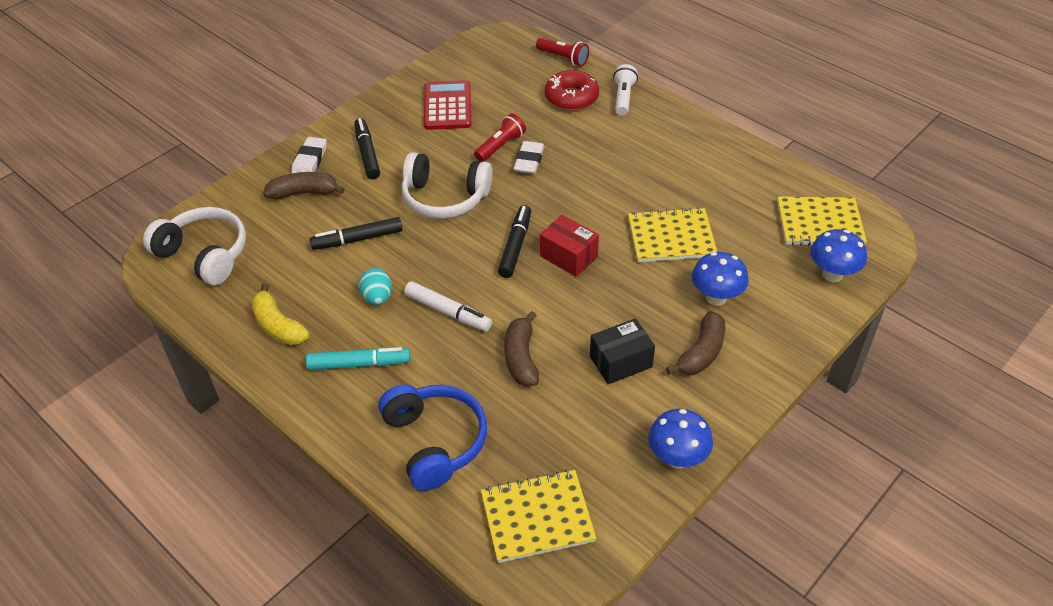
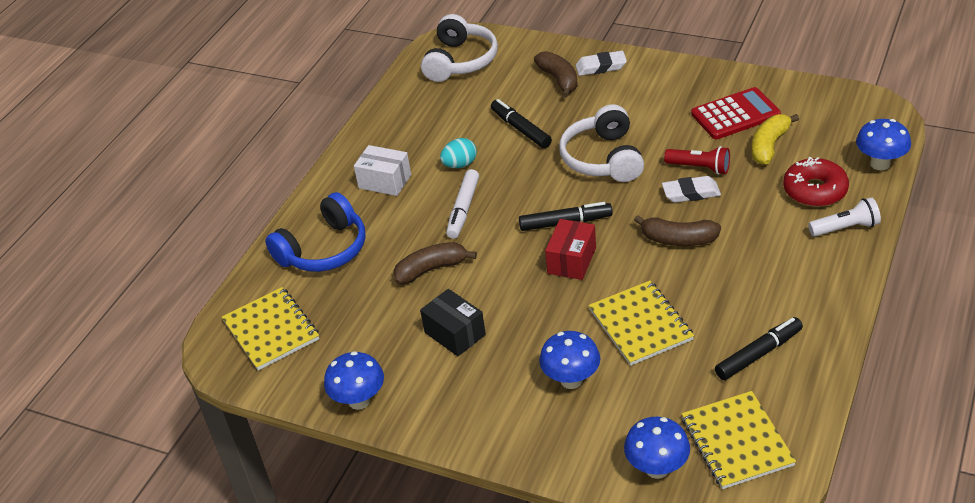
camera: 75 degrees right, 5 degrees down
(278, 326) = (405, 126): yellow banana -> yellow banana (769, 146)
(358, 364) = (385, 181): turquoise marker -> white box
(367, 154) = (632, 93): black marker -> black marker (758, 354)
(563, 58) = (880, 164): red flashlight -> blue mushroom
(701, 353) = (491, 387): brown banana -> brown banana (678, 239)

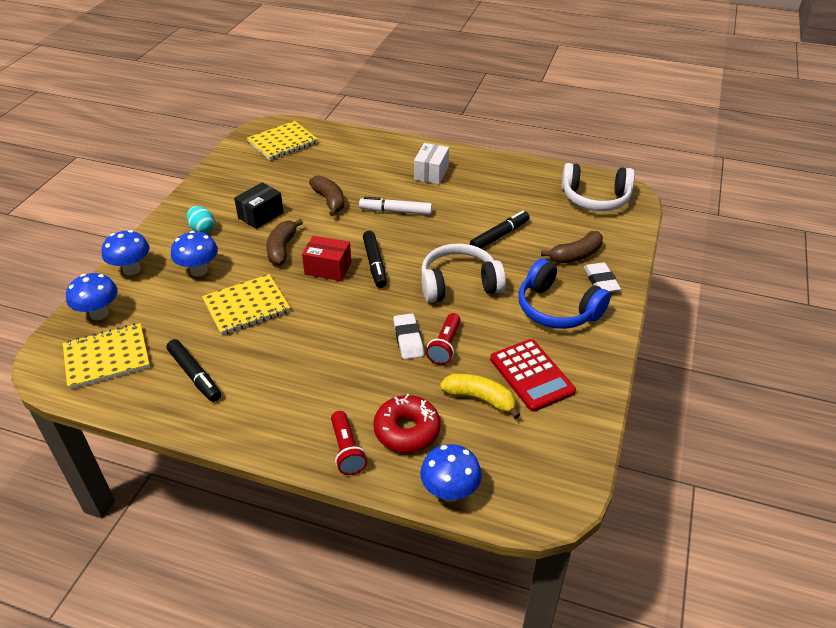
camera: 80 degrees right, 0 degrees up
(324, 249) = (357, 154): blue headphones -> blue headphones (557, 309)
(359, 400) = (210, 181): blue mushroom -> blue mushroom (131, 270)
(460, 165) = (451, 206): turquoise egg -> turquoise egg (202, 229)
(678, 239) = (345, 330): brown banana -> brown banana (282, 249)
(845, 228) = (347, 450): white flashlight -> red flashlight

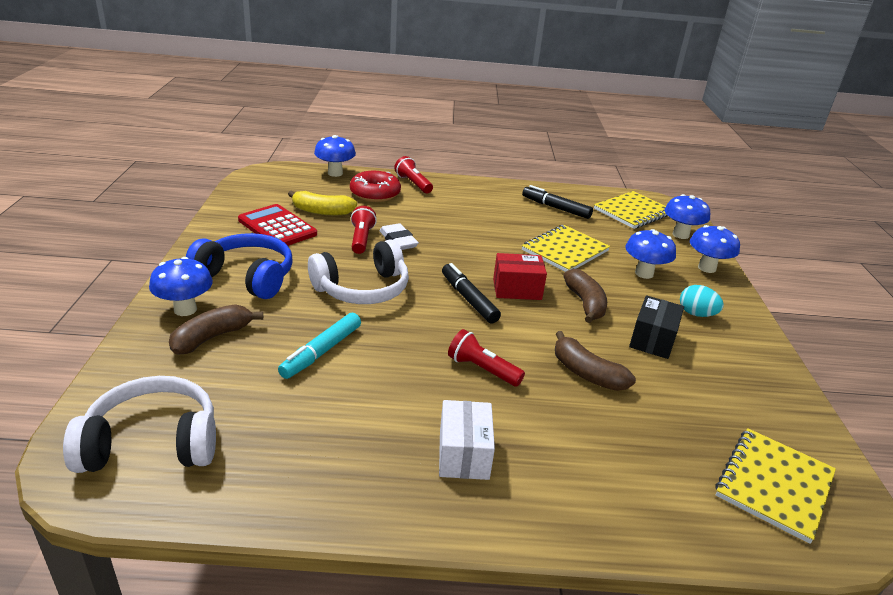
camera: 160 degrees right, 10 degrees down
(396, 211) = (482, 369): white marker -> red flashlight
(499, 236) = (322, 351): black marker -> turquoise marker
(601, 281) = (185, 309): white eraser -> blue mushroom

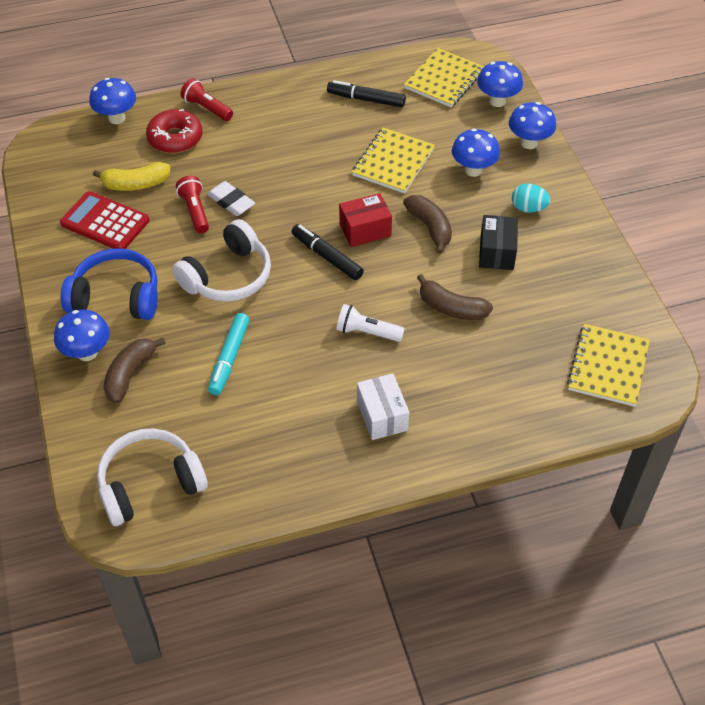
camera: 15 degrees left, 20 degrees up
(482, 369) = (367, 332): red flashlight -> white flashlight

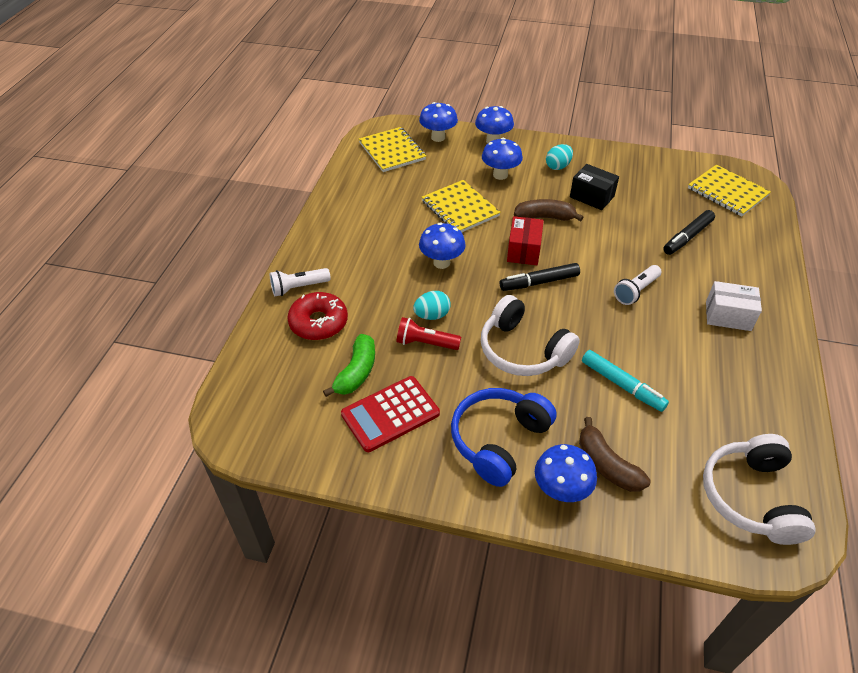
camera: 60 degrees left, 5 degrees down
(117, 118) = (251, 354): blue mushroom -> blue mushroom (441, 263)
(136, 184) = (356, 372): yellow banana -> green banana
(207, 108) = (298, 288): red flashlight -> white flashlight
(228, 276) = (522, 350): white headphones -> white headphones turned 150 degrees clockwise
(231, 202) = (432, 315): white eraser -> turquoise egg
(366, 99) = (377, 195): black marker -> black marker (687, 237)
(451, 308) = (634, 238): brown banana -> none

